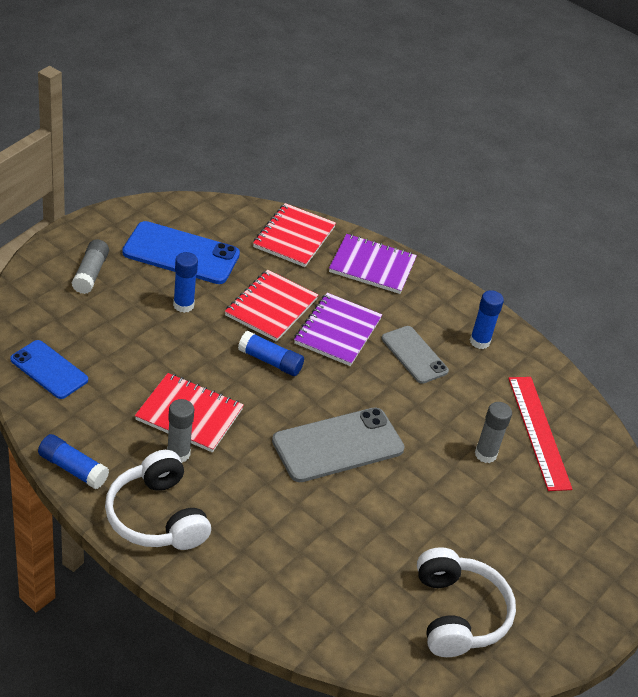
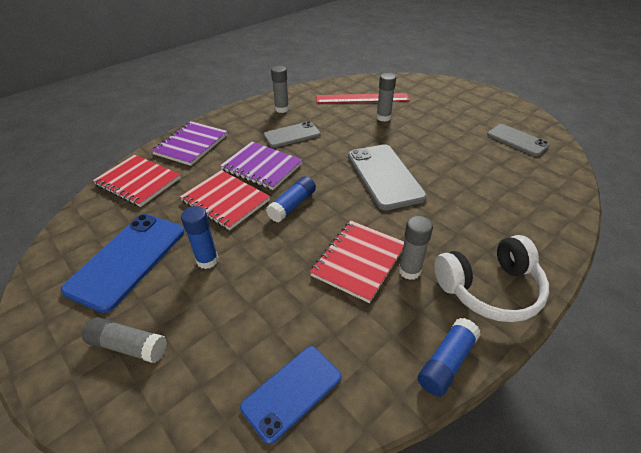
camera: 75 degrees left, 0 degrees up
(458, 614) = (517, 140): white headphones -> grey phone
(479, 341) = (282, 109): blue glue stick -> grey glue stick

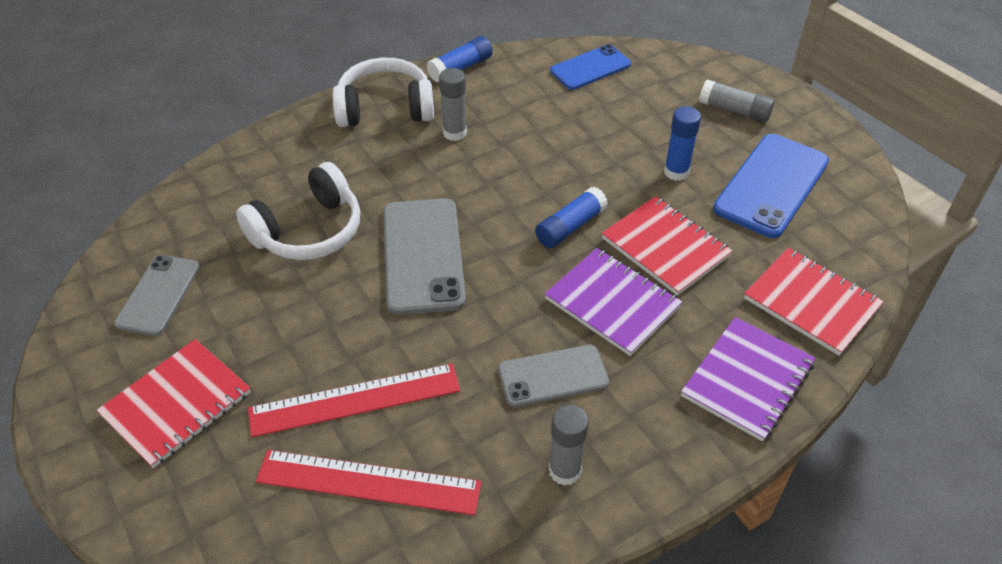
camera: 170 degrees left, 5 degrees up
(359, 261) = (505, 149): red notebook -> red notebook (176, 404)
(383, 117) = (355, 400): grey glue stick -> red ruler
(466, 180) = (308, 231): none -> white headphones
(517, 140) = (158, 295): grey phone -> grey phone turned 45 degrees clockwise

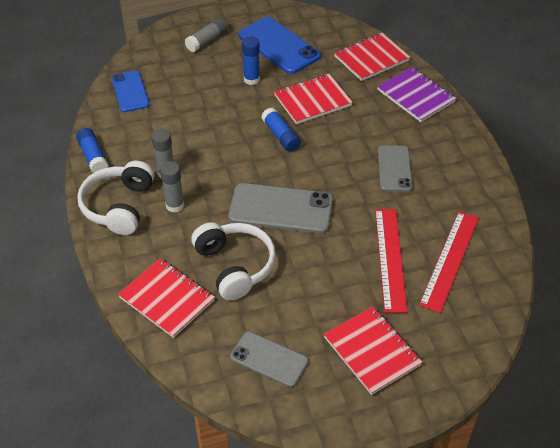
camera: 75 degrees left, 0 degrees up
(245, 182) = (167, 299): none -> red notebook
(565, 471) = (457, 177): grey glue stick -> grey glue stick (175, 205)
(612, 303) = (348, 132): purple notebook -> none

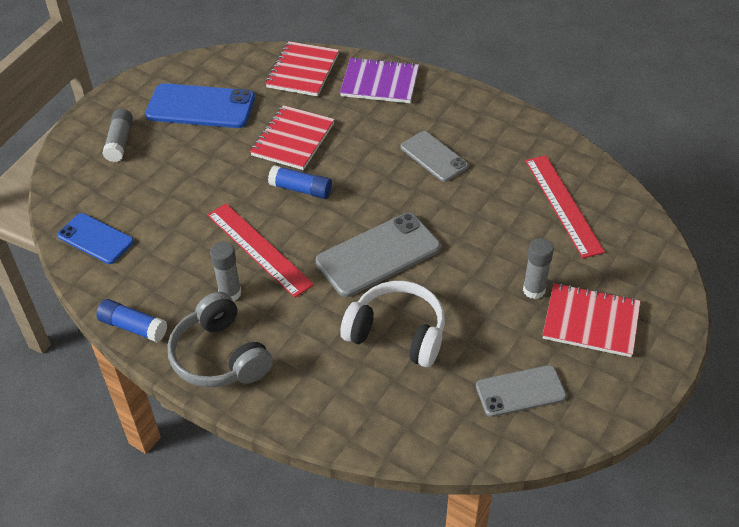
camera: 40 degrees left, 0 degrees up
(119, 206) = (220, 356): white headphones -> grey headphones
(167, 299) = (371, 407): red notebook -> none
(175, 205) = (275, 318): grey glue stick -> grey glue stick (534, 290)
(251, 79) = (211, 154): blue glue stick -> none
(390, 259) = (517, 235): red ruler -> red ruler (259, 249)

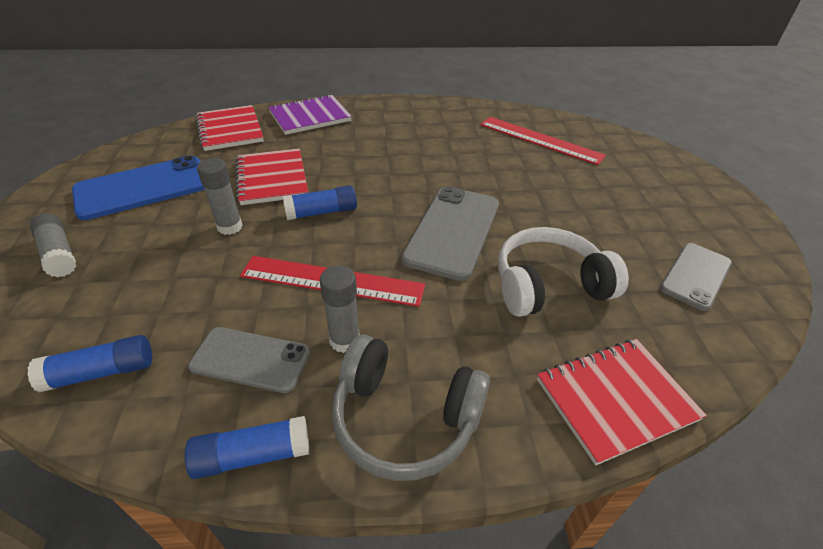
camera: 40 degrees left, 5 degrees down
(95, 239) = (101, 372): blue phone -> blue glue stick
(434, 157) = (411, 146): grey phone -> grey phone (250, 359)
(534, 290) = (598, 199): grey glue stick -> grey glue stick (230, 227)
(591, 322) = (662, 201): red notebook -> red notebook (615, 400)

